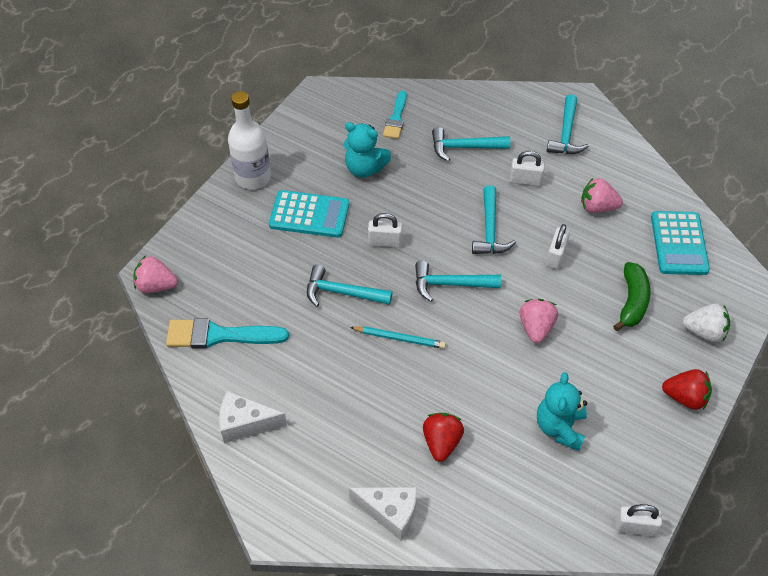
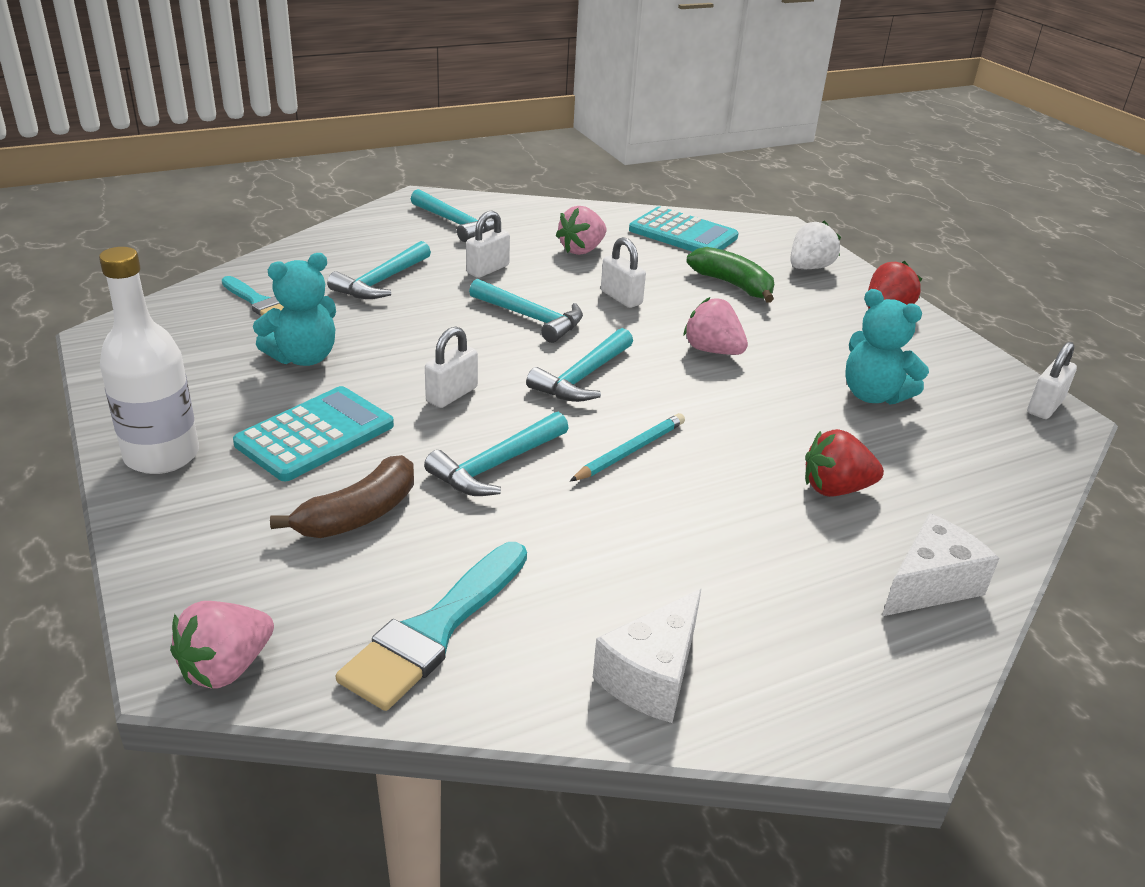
camera: 60 degrees left, 20 degrees down
(268, 266) = (358, 515): none -> brown banana
(441, 442) = (835, 489): red strawberry -> red strawberry turned 45 degrees counterclockwise

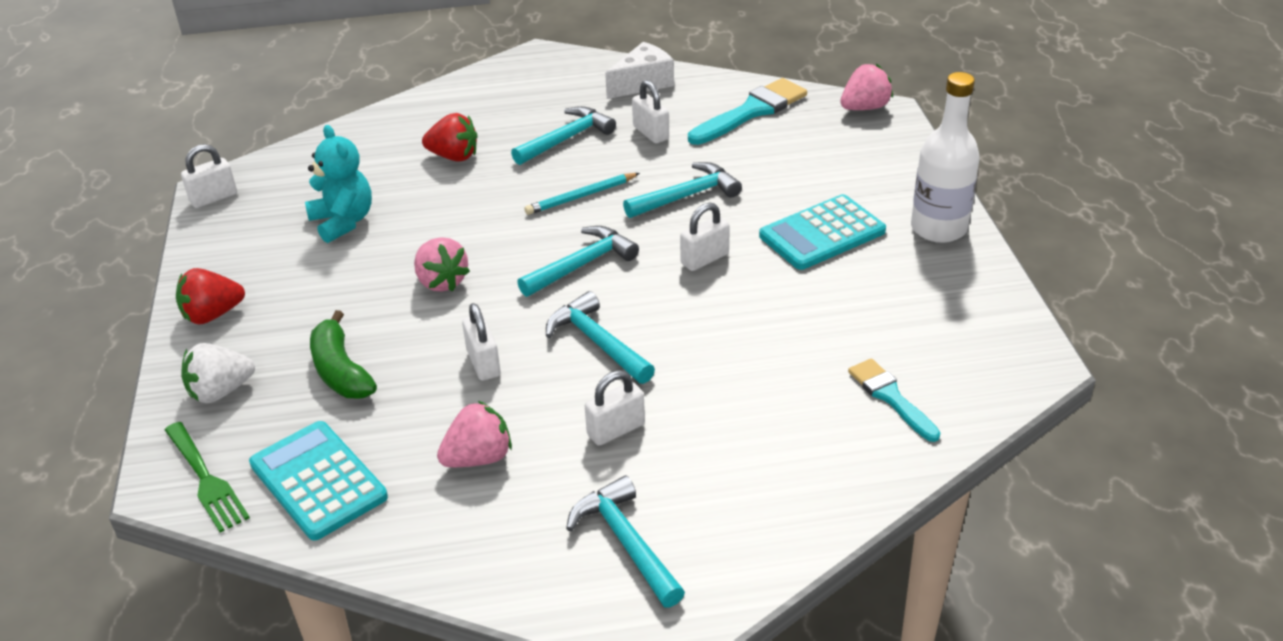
camera: 160 degrees left, 5 degrees up
(303, 357) = (836, 313): turquoise teddy bear -> none
(358, 515) = (791, 173): brown banana -> none
(382, 281) = (749, 420): turquoise hammer -> turquoise hammer (566, 139)
(587, 562) = (651, 133): none -> white padlock
(757, 229) = (206, 480): none -> green fork
(930, 585) = (453, 102): white cheese -> none

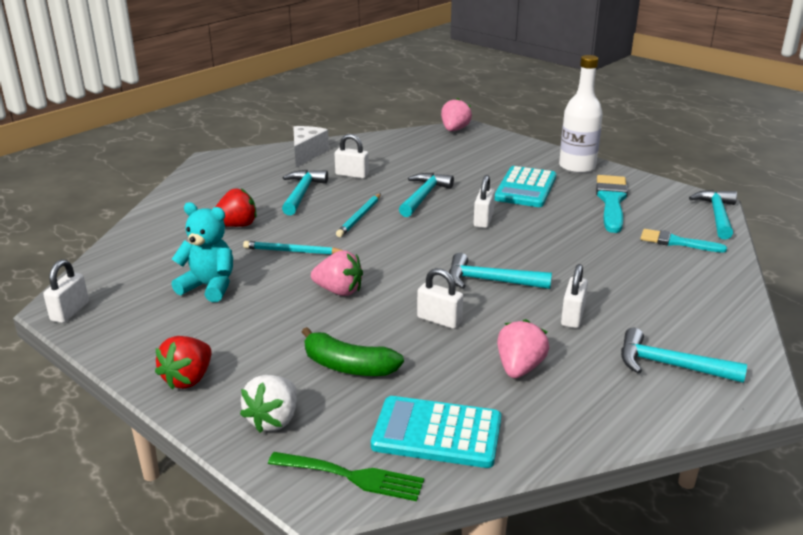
camera: 40 degrees left, 10 degrees down
(463, 213) = (293, 251): none -> turquoise pencil
(581, 265) = (416, 249): turquoise hammer -> turquoise hammer (717, 215)
(751, 111) = (395, 148): turquoise brush -> turquoise brush (611, 201)

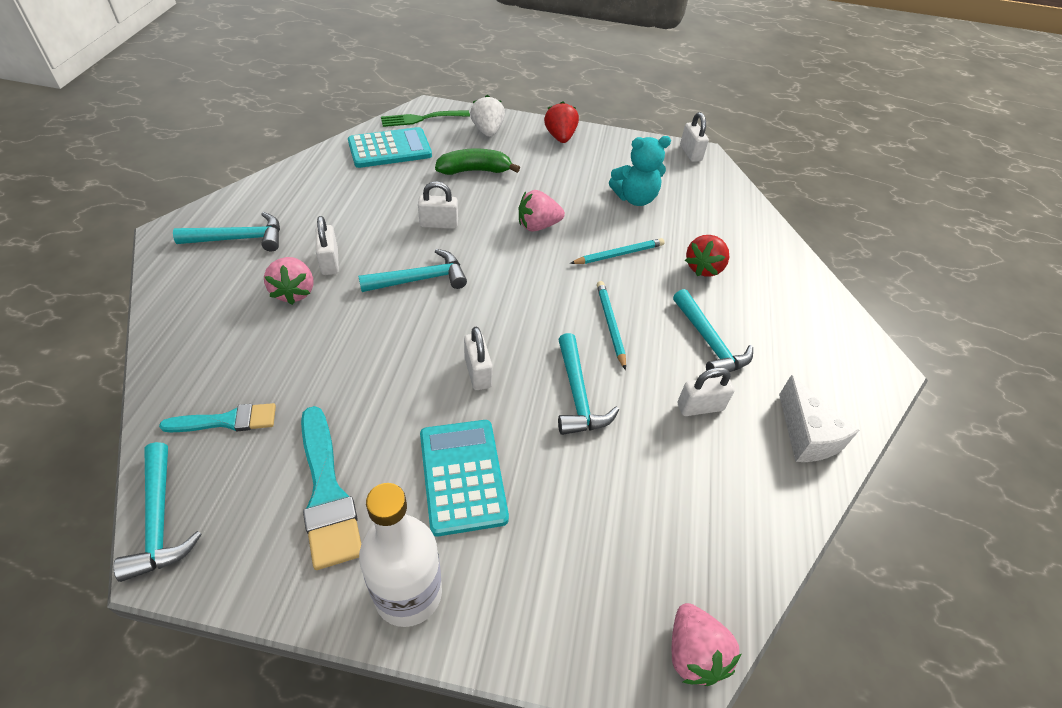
camera: 145 degrees right, 20 degrees up
(519, 368) = (357, 203): pink strawberry -> pink strawberry (294, 292)

